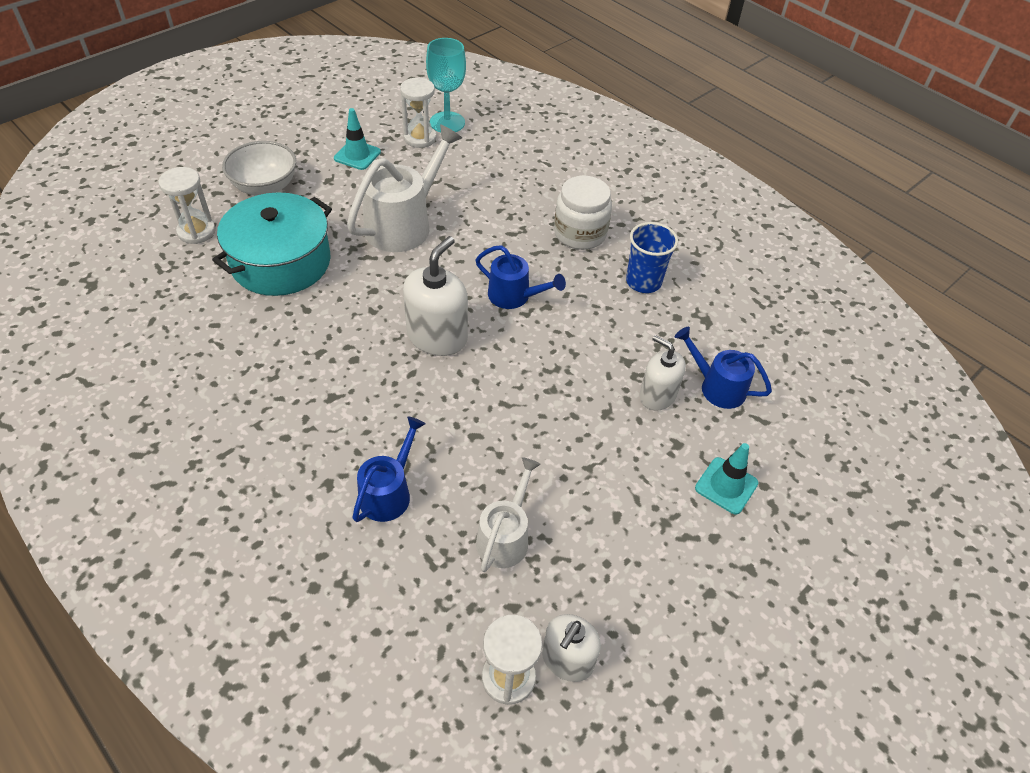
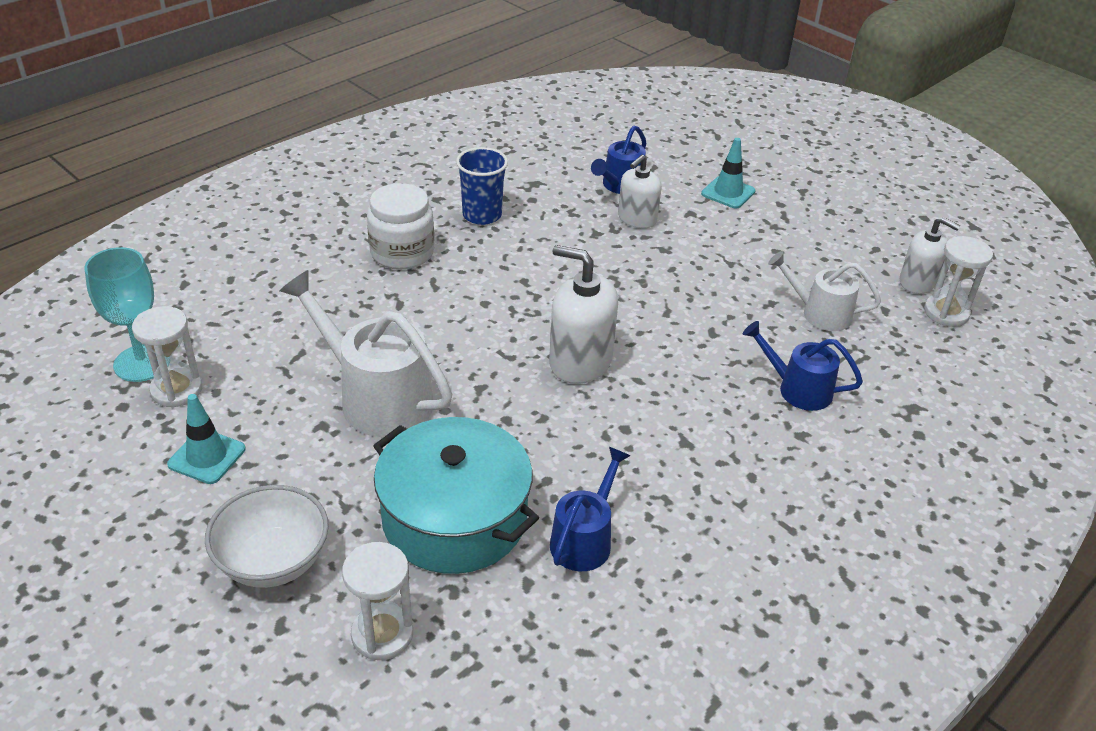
camera: 90 degrees left, 10 degrees down
(514, 296) = (510, 303): blue watering can -> blue watering can (585, 539)

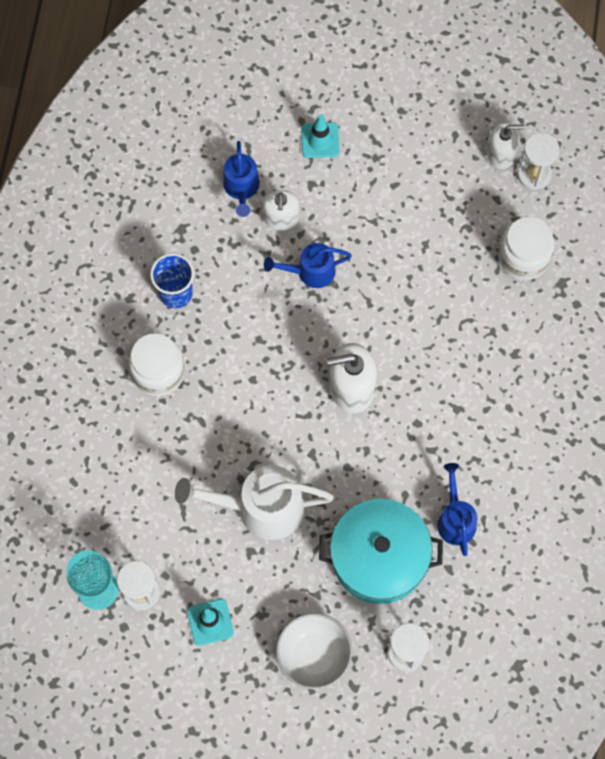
camera: 35 degrees left, 30 degrees up
(797, 389) = (489, 316): blue watering can -> blue watering can (310, 272)
(819, 313) = (460, 233): white watering can -> none
(880, 365) = (523, 257): none -> white jar

